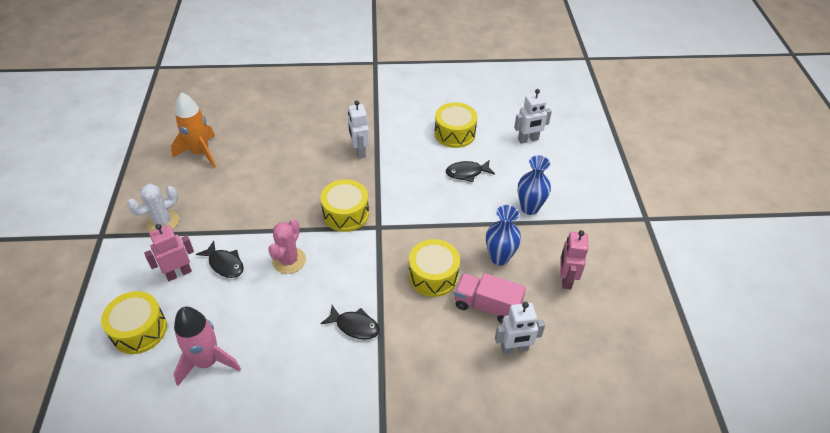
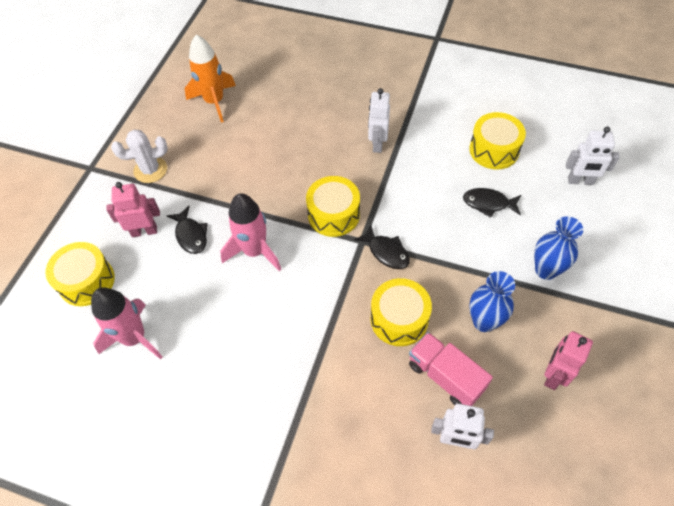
camera: 25 degrees right, 10 degrees up
(289, 260) = (254, 251): pink cactus -> pink rocket
(354, 326) = (292, 350): black fish -> black fish (386, 252)

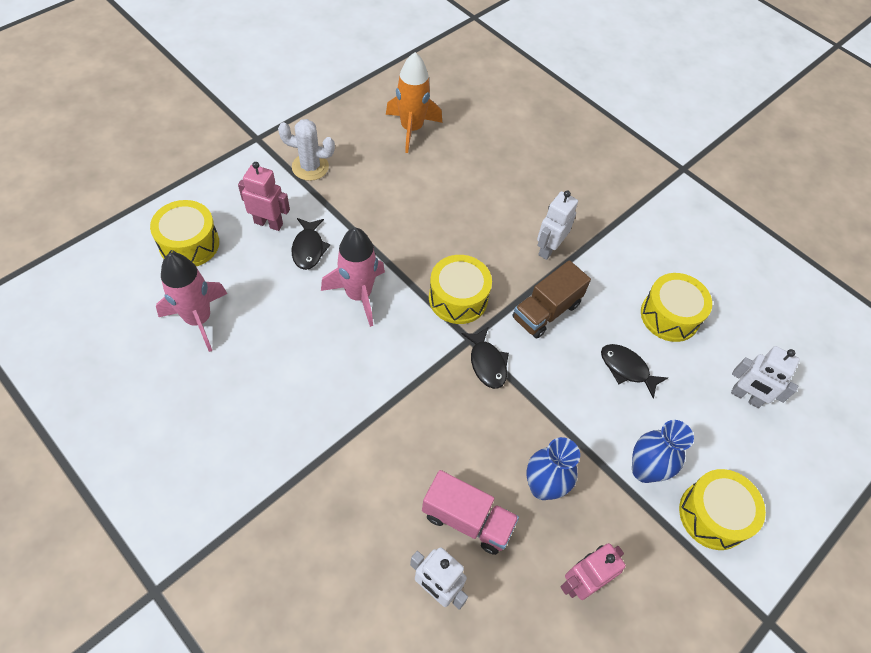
camera: 20 degrees right, 0 degrees up
(399, 319) = (457, 437): yellow drum -> yellow drum (713, 515)
(405, 191) = (546, 311): none -> brown truck
(445, 376) = (467, 519): pink truck -> pink truck turned 135 degrees clockwise

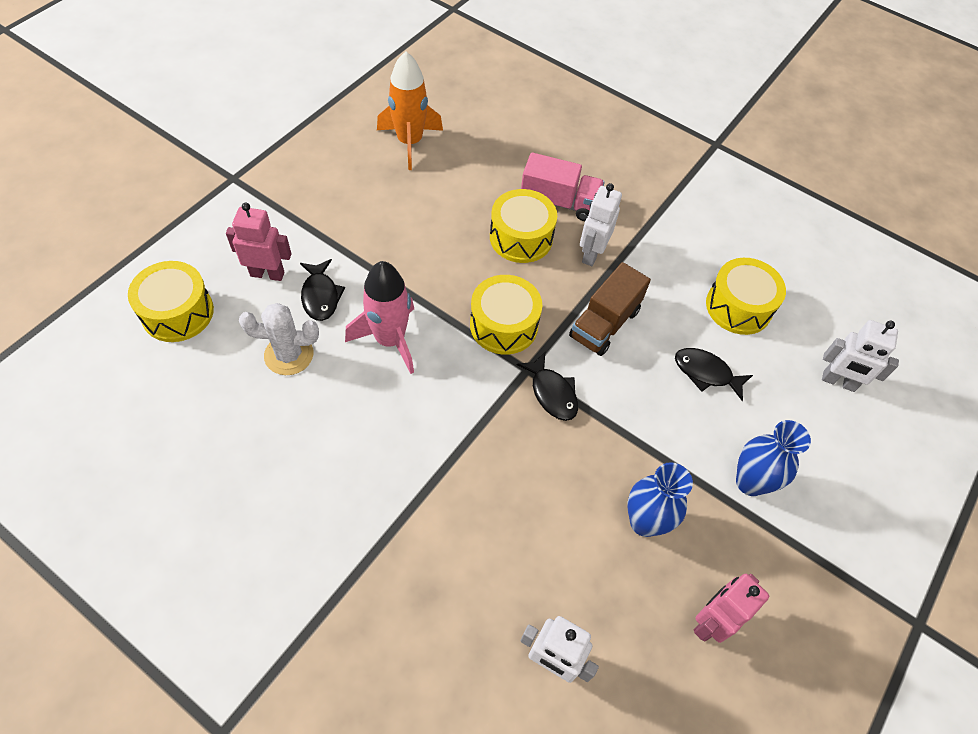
camera: 10 degrees left, 0 degrees up
(199, 319) = (207, 399): pink rocket -> none
(310, 167) = (302, 202): white cactus -> white cactus (289, 355)
(467, 519) = (569, 575): pink truck -> pink truck (559, 202)
(713, 515) = (834, 518): yellow drum -> yellow drum (521, 237)

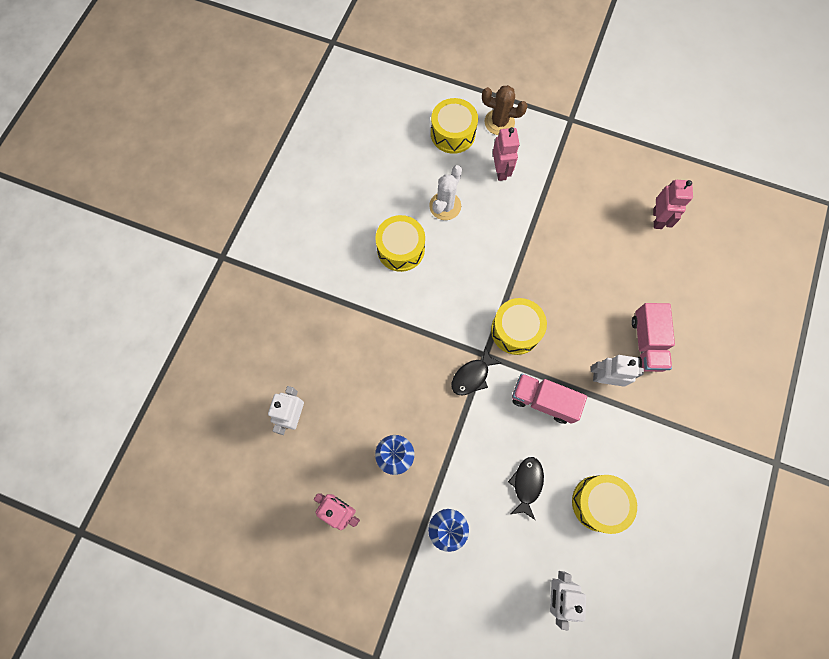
camera: 80 degrees right, 15 degrees up
(192, 253) = (499, 122): none -> brown cactus
(289, 355) = (445, 206): white cactus -> white cactus turned 45 degrees clockwise
(320, 296) = (495, 208): black fish -> none
(390, 340) = (477, 261): pink rocket -> none
(410, 142) = (657, 218): orange rocket -> pink robot
(521, 237) = (599, 323): yellow drum -> yellow drum (401, 249)
(604, 323) = (543, 401): brown truck -> pink truck

